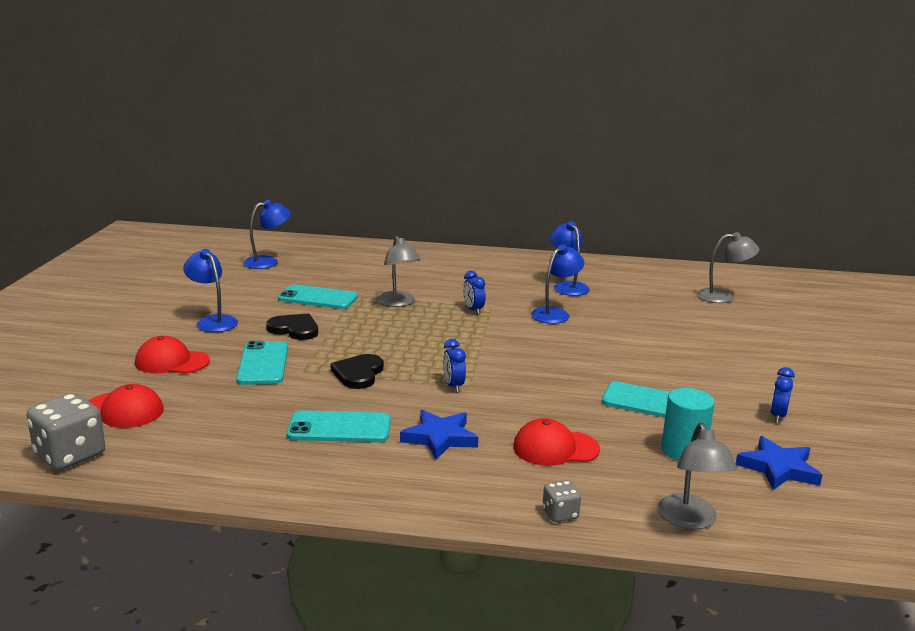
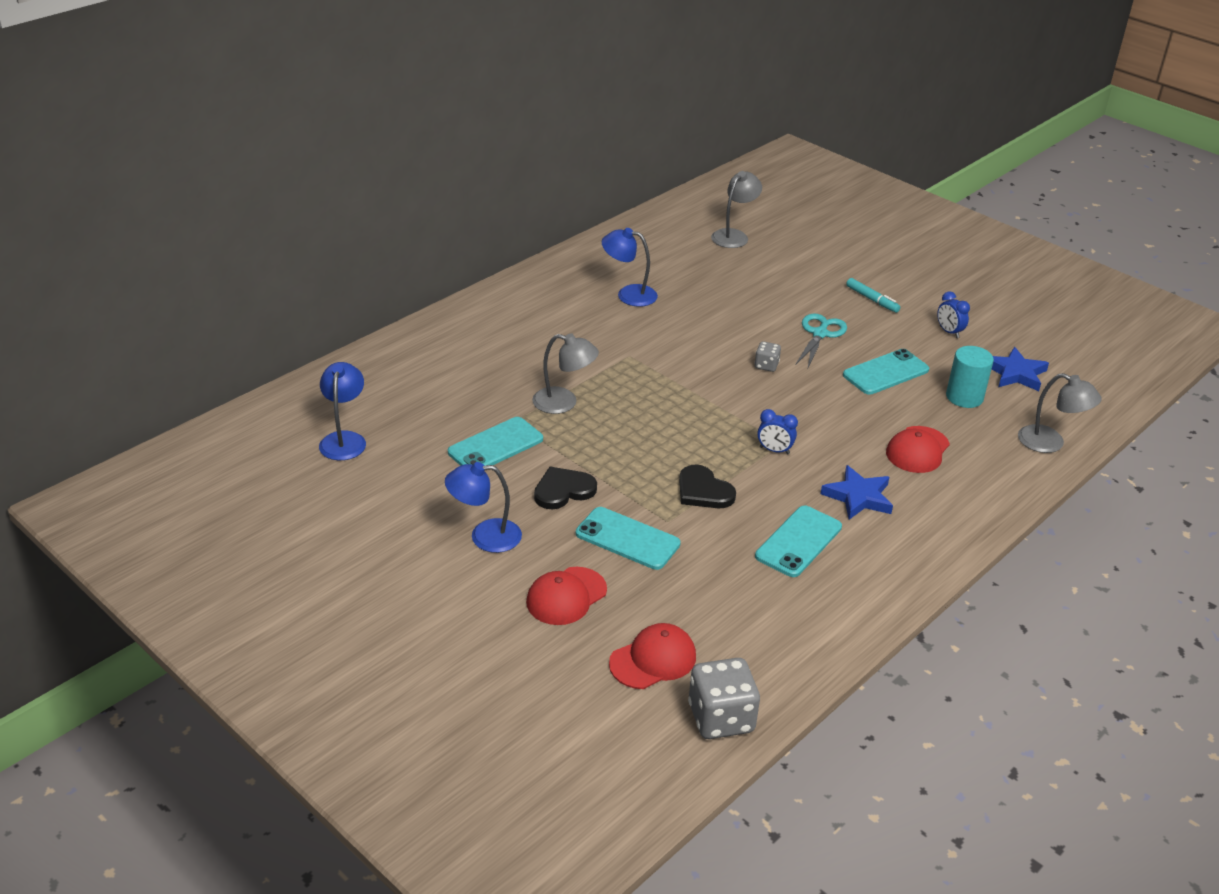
camera: 55 degrees left, 15 degrees up
(473, 310) = (628, 369): blue clock -> none
(555, 313) = (682, 331): blue lamp -> none
(560, 514) = (1006, 492): grey dice -> grey dice (766, 366)
(653, 361) = (820, 334): none -> turquoise scissors
(752, 368) = (871, 299): none -> turquoise marker

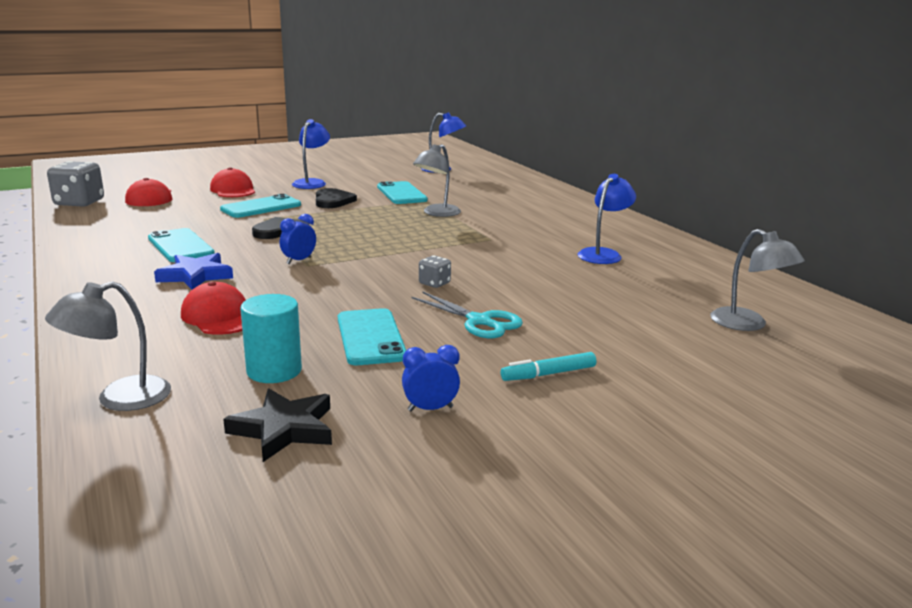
camera: 110 degrees right, 15 degrees down
(1015, 373) = (284, 429): blue star -> black star

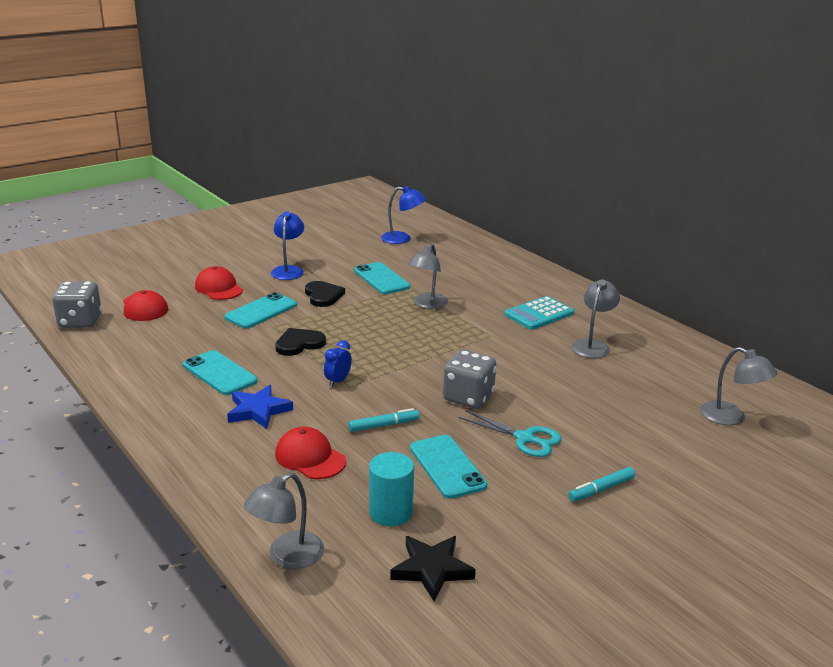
camera: 10 degrees left, 5 degrees up
(322, 297) = (383, 425): none -> turquoise marker
(430, 409) = (529, 535): blue clock -> none
(434, 283) = (468, 397): grey dice -> grey dice, size x1.95
(555, 227) = (539, 314): none -> turquoise calculator
(603, 254) = (592, 345): blue lamp -> grey lamp

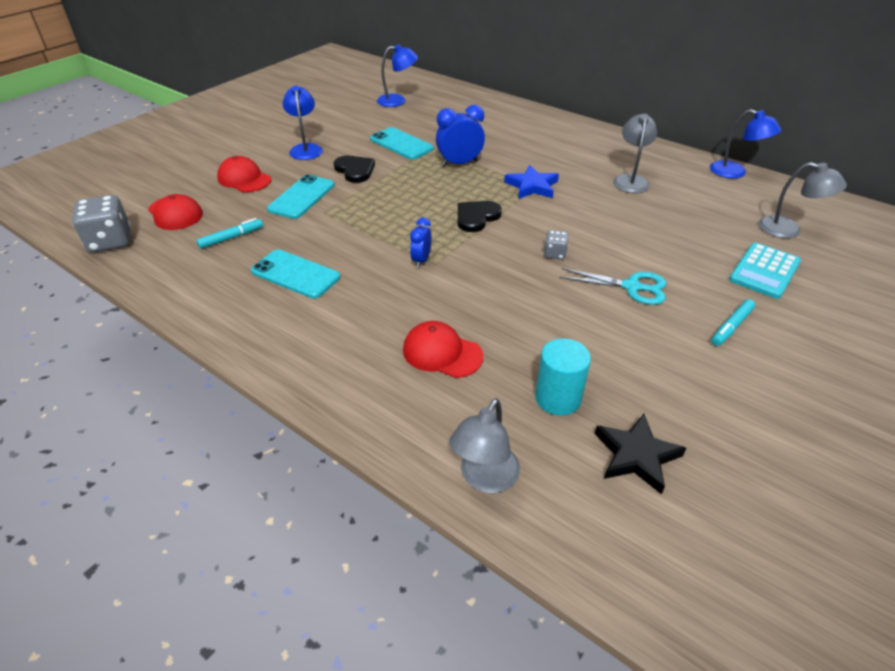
camera: 15 degrees left, 15 degrees up
(258, 410) = (359, 309): blue star -> blue star (532, 186)
(299, 344) = (360, 226): black heart -> black heart (476, 217)
(383, 425) = (493, 300): turquoise marker -> turquoise marker (231, 238)
(427, 304) = (459, 163): grey lamp -> blue clock
(447, 467) = (580, 333): turquoise phone -> none
(468, 397) = (554, 254): grey dice -> grey dice, size x0.51
(539, 314) = (565, 157): turquoise calculator -> turquoise calculator (764, 271)
(714, 356) = (735, 172): none -> blue lamp

